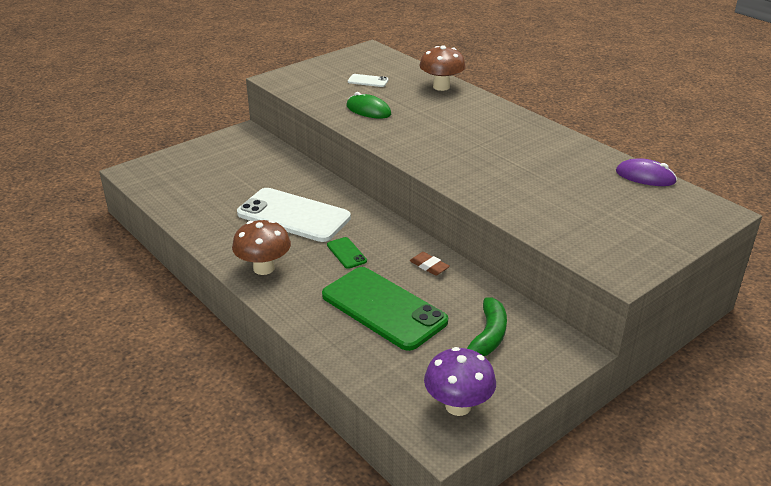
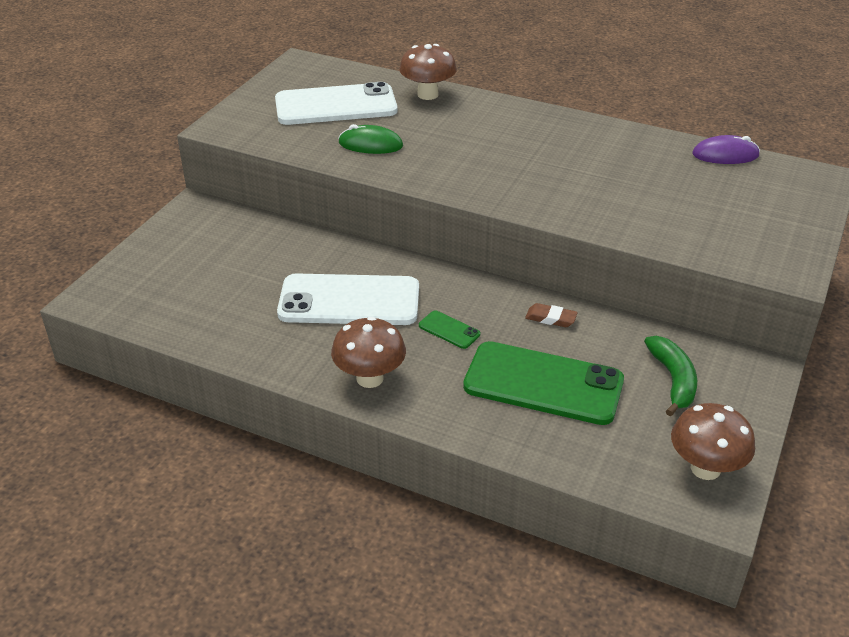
camera: 25 degrees left, 5 degrees up
(368, 81) = (336, 105): white phone -> white phone, size x2.40
(458, 406) = (705, 468): purple mushroom -> brown mushroom

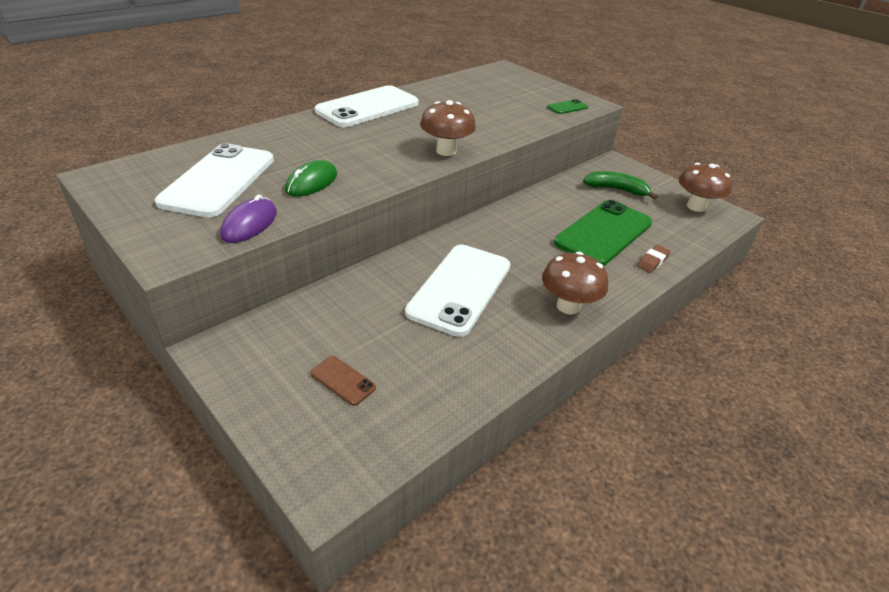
camera: 70 degrees left, 0 degrees up
(191, 273) = (343, 380): none -> brown phone
(427, 94) = (259, 137): brown mushroom -> brown mushroom (446, 151)
(449, 330) = (526, 252): green phone -> green phone (567, 107)
(551, 318) = (535, 208): brown eraser -> brown eraser (652, 261)
(560, 123) = (368, 107): none -> white phone
(725, 155) = (459, 79): purple mouse -> purple mouse (249, 224)

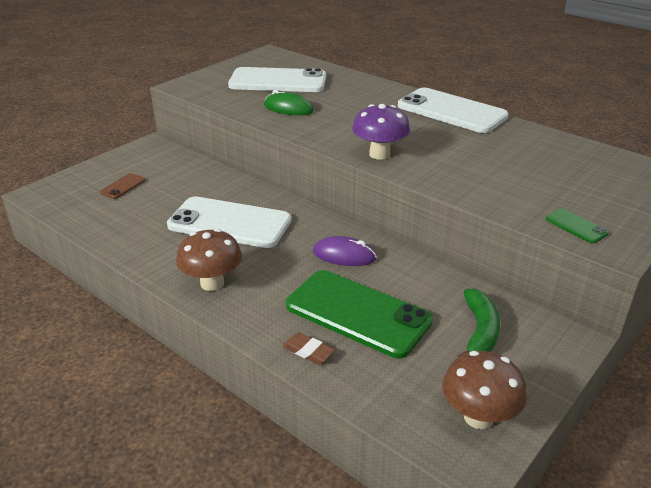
camera: 85 degrees right, 5 degrees down
(249, 224) = (222, 99): purple mouse -> purple mouse (344, 255)
(446, 151) = (379, 154): brown mushroom -> purple mushroom

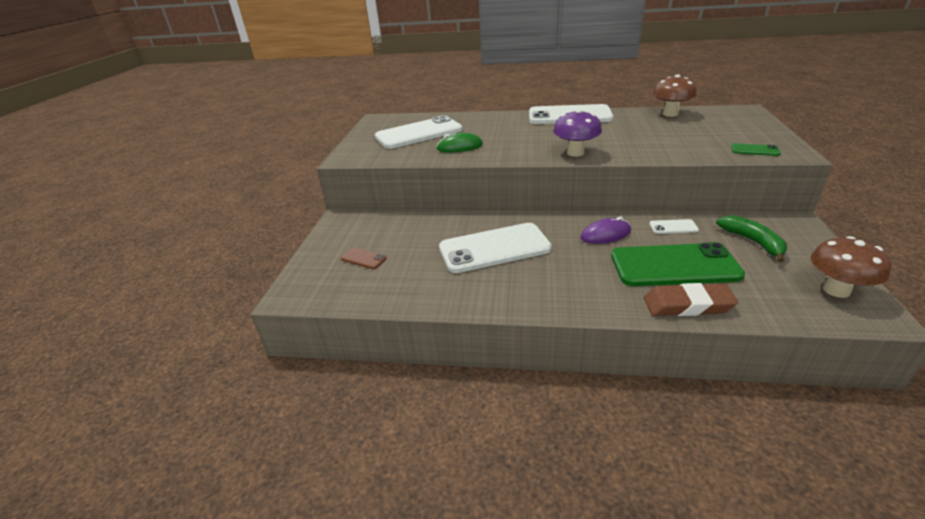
camera: 30 degrees left, 0 degrees up
(123, 186) = (363, 258): brown phone -> brown phone turned 60 degrees counterclockwise
(212, 283) = (550, 294): brown mushroom -> brown mushroom (670, 114)
(308, 351) = (687, 305): brown eraser -> brown eraser, size x1.77
(423, 278) = (673, 227): none -> white phone

